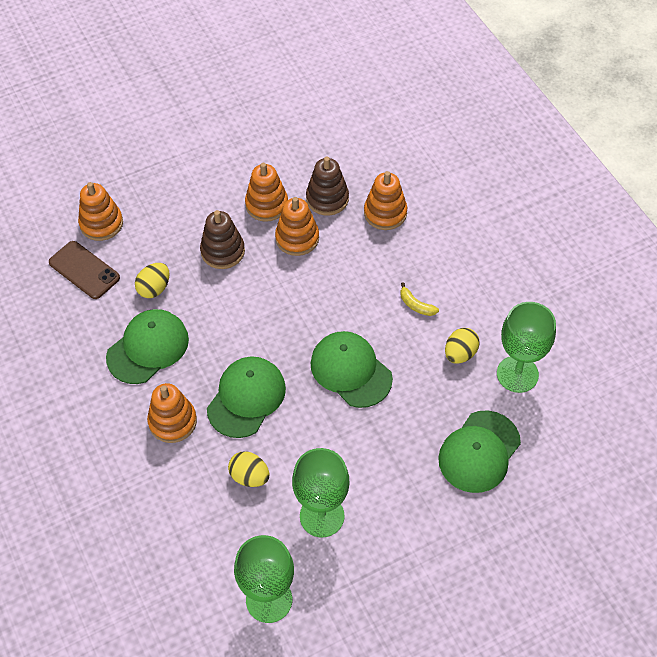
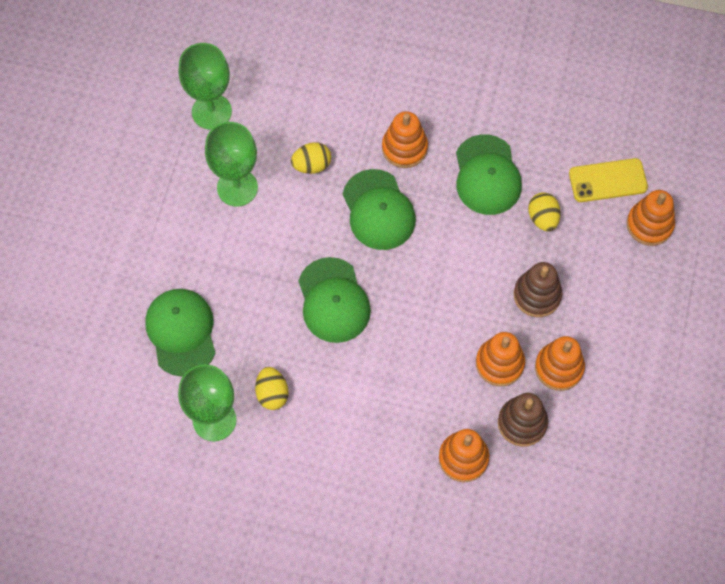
camera: 130 degrees right, 10 degrees up
(84, 270) = (608, 180): brown phone -> yellow phone
(351, 371) = (333, 300): green cap -> green cap turned 75 degrees clockwise
(416, 305) = (347, 400): yellow banana -> none

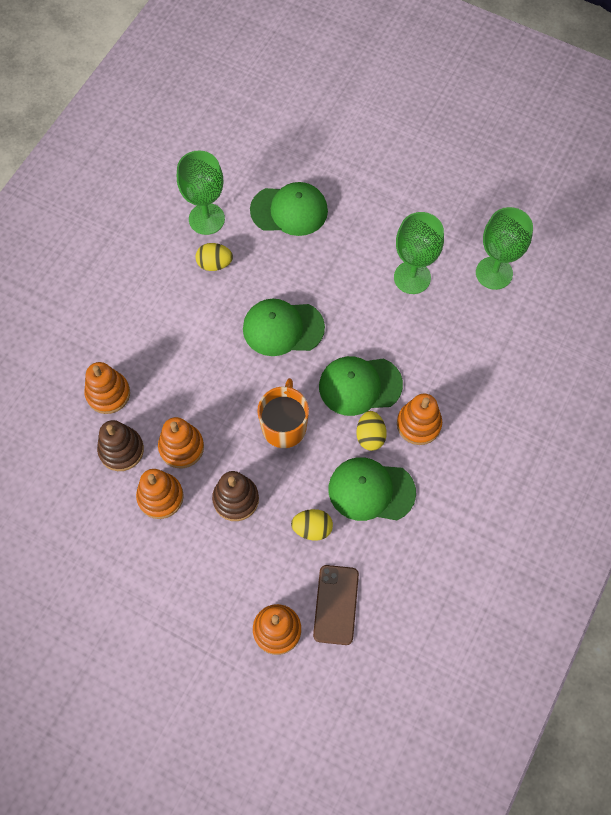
camera: 105 degrees right, 0 degrees up
(312, 165) = (419, 341): yellow egg -> yellow egg (370, 436)
(445, 270) = (284, 426): none -> orange mug
(608, 180) = (336, 604): yellow phone -> brown phone

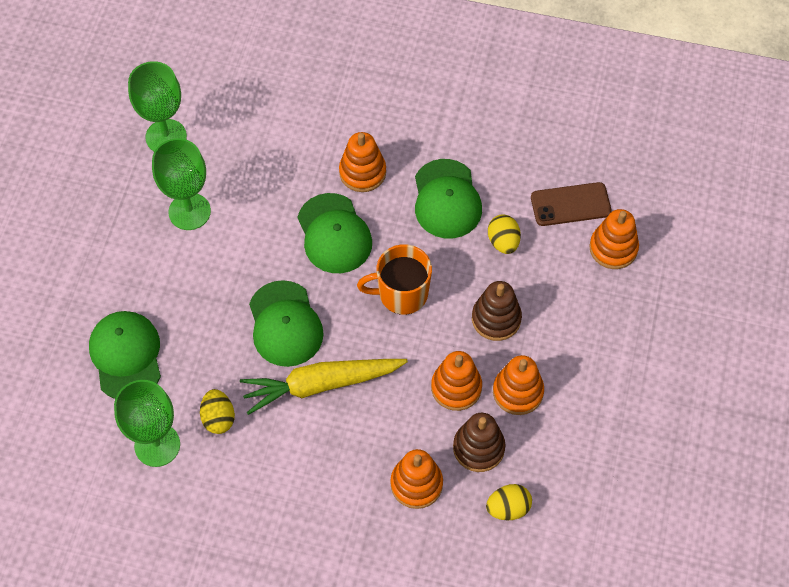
camera: 105 degrees left, 5 degrees down
(219, 343) = (321, 385): none -> yellow carrot
(370, 436) = (388, 212): yellow egg -> yellow egg (508, 508)

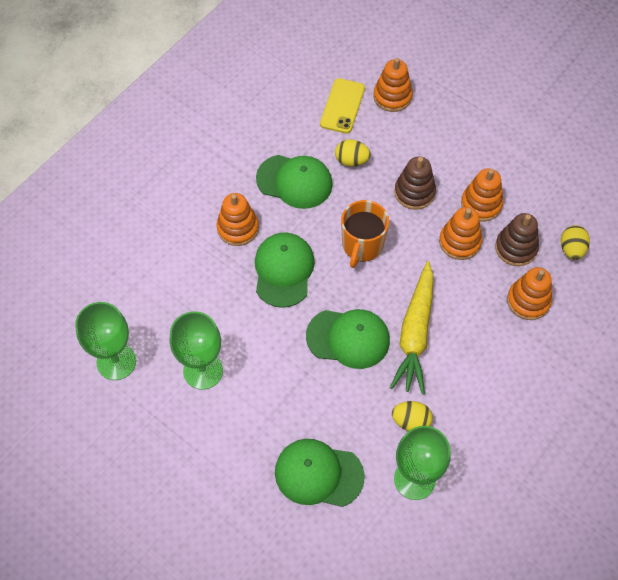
camera: 65 degrees left, 0 degrees up
(334, 234) = (283, 270): green cap -> green cap turned 90 degrees counterclockwise
(570, 204) = (342, 106): brown phone -> yellow phone

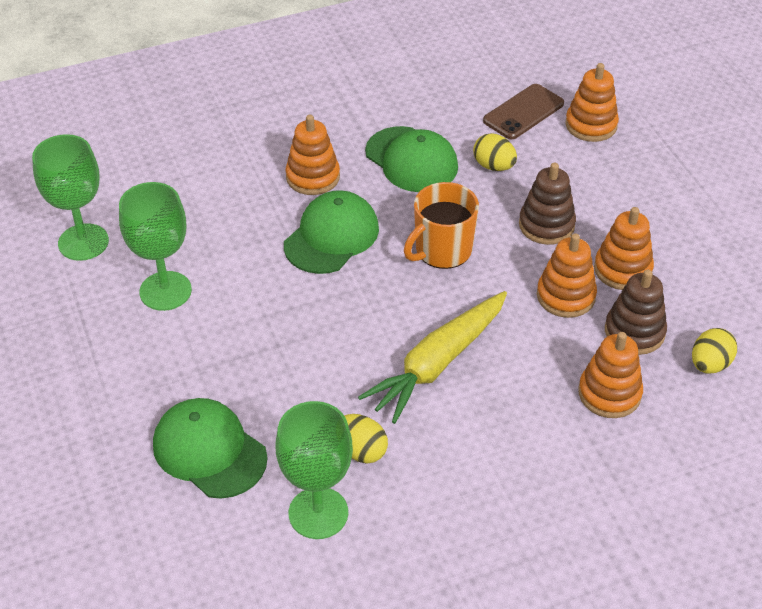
camera: 30 degrees right, 15 degrees down
(342, 106) = (523, 112): yellow phone -> brown phone
(348, 338) = (353, 333): green cap -> none

